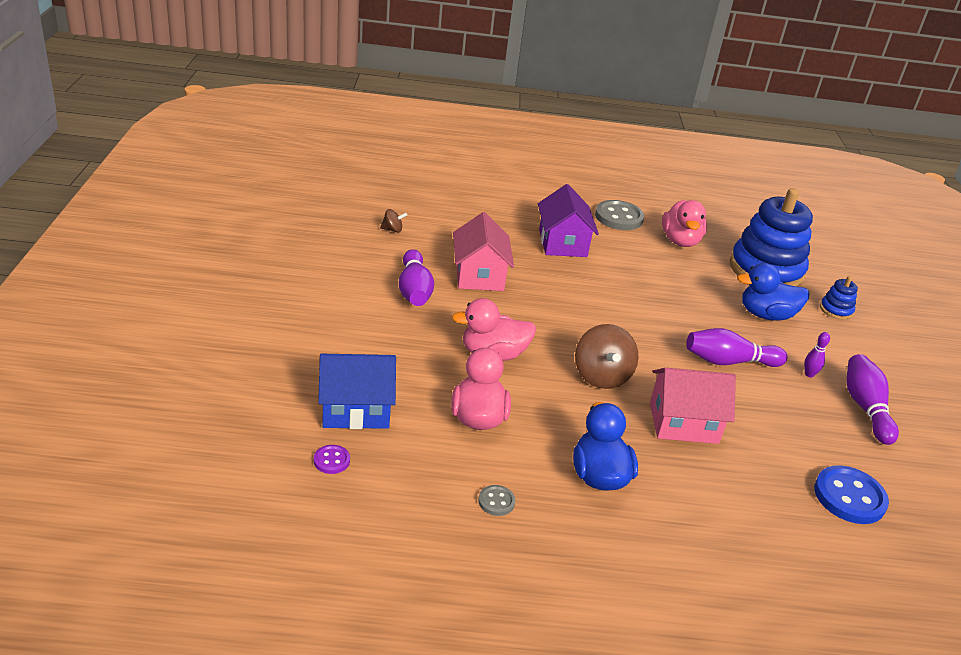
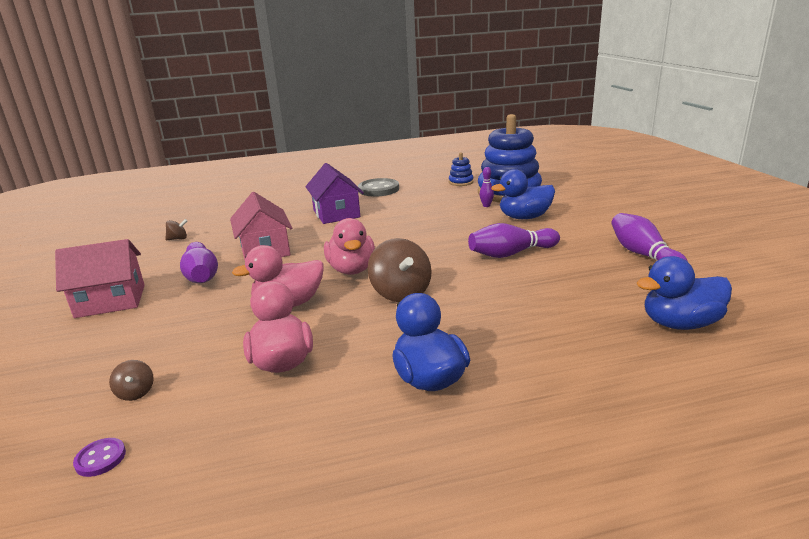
camera: 10 degrees left, 10 degrees down
(356, 409) = (136, 393): blue house -> brown spinning top
(496, 501) = (318, 441): grey button -> none
(680, 241) = (433, 191): pink duck -> pink duck (352, 270)
(683, 423) = (494, 308): pink house -> pink house (110, 301)
(809, 374) = (582, 245): purple bowling pin -> purple bowling pin (486, 206)
(836, 310) = (576, 202): blue stacking toy -> blue stacking toy (461, 182)
(849, 497) = (680, 324): blue button -> blue duck

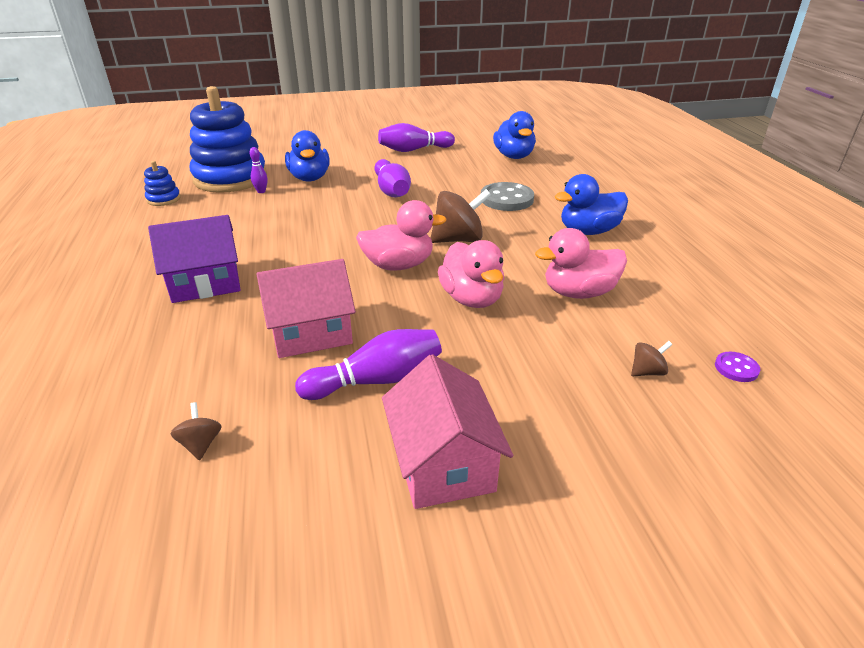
camera: 90 degrees left, 10 degrees up
(378, 189) = (129, 252): grey button -> grey button (506, 199)

